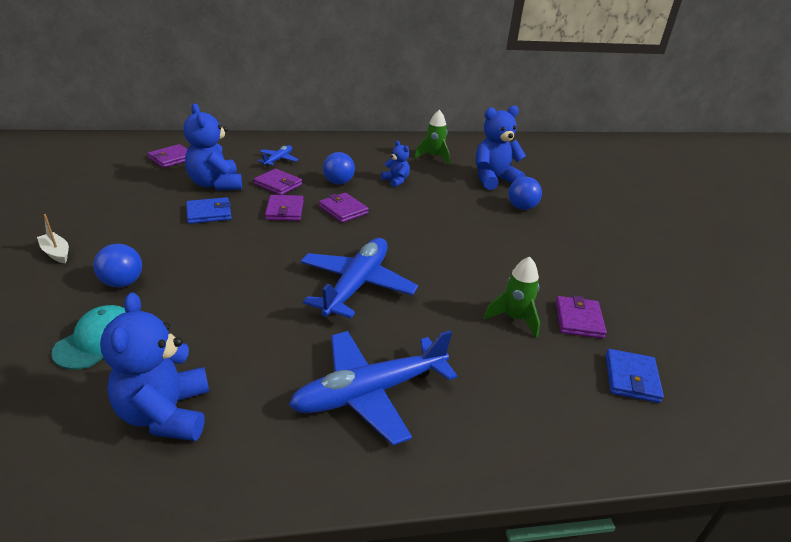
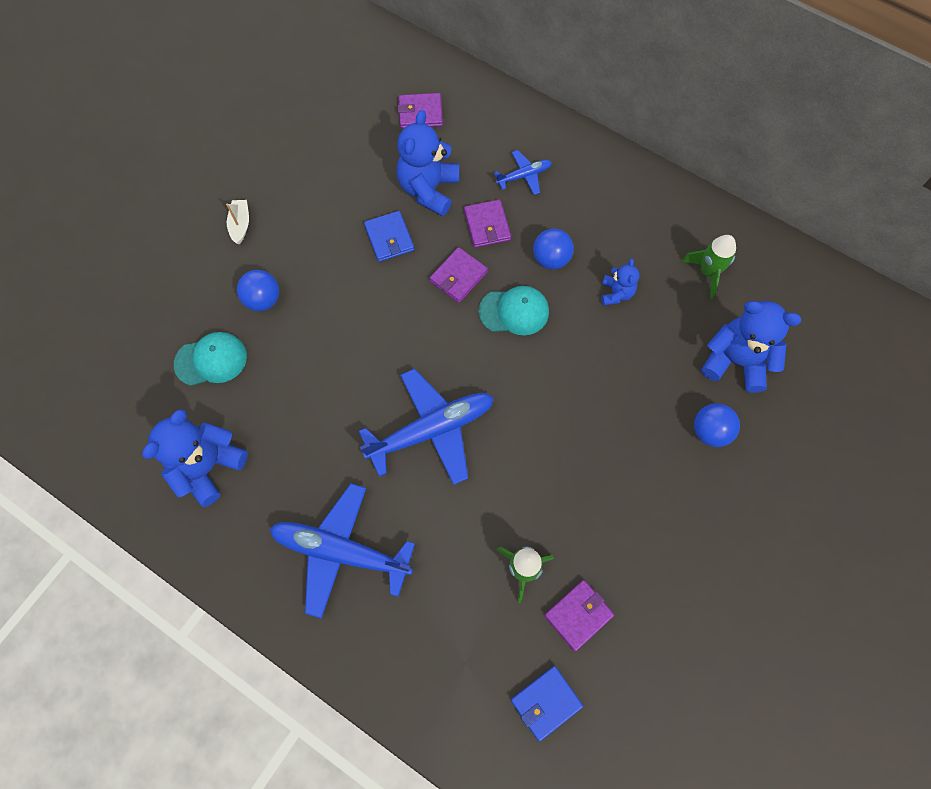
camera: 45 degrees right, 35 degrees up
(209, 213) = (389, 238): blue wallet -> blue wallet turned 45 degrees clockwise
(343, 210) = (514, 311): purple wallet -> turquoise cap

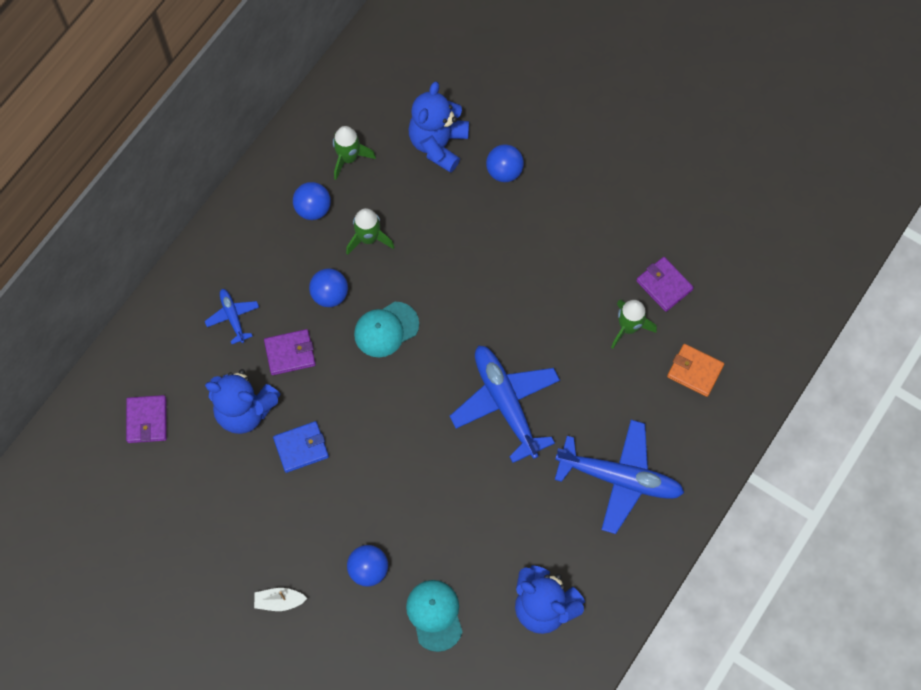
camera: 90 degrees left, 0 degrees up
(341, 552) = (619, 478): blue plane -> blue plane turned 90 degrees counterclockwise
(458, 276) = (347, 380): purple wallet -> none
(469, 648) = (695, 371): none -> orange wallet
(514, 311) = (386, 329): turquoise cap -> turquoise cap turned 120 degrees counterclockwise
(546, 702) = (733, 312): blue wallet -> none
(616, 293) = (368, 238): blue teddy bear -> green rocket
(645, 241) = (313, 209): none -> blue ball

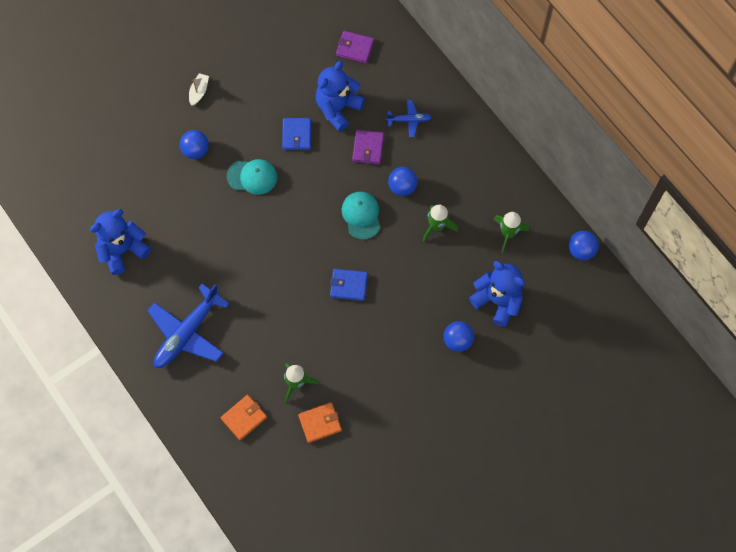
camera: 110 degrees right, 0 degrees up
(313, 209) = (474, 196): blue ball -> blue ball (581, 250)
(434, 615) = (148, 180): turquoise cap -> turquoise cap (252, 177)
(483, 312) = (348, 285): none -> blue wallet
(506, 404) = (273, 276): blue plane -> none
(664, 285) = (320, 423): purple wallet -> orange wallet

